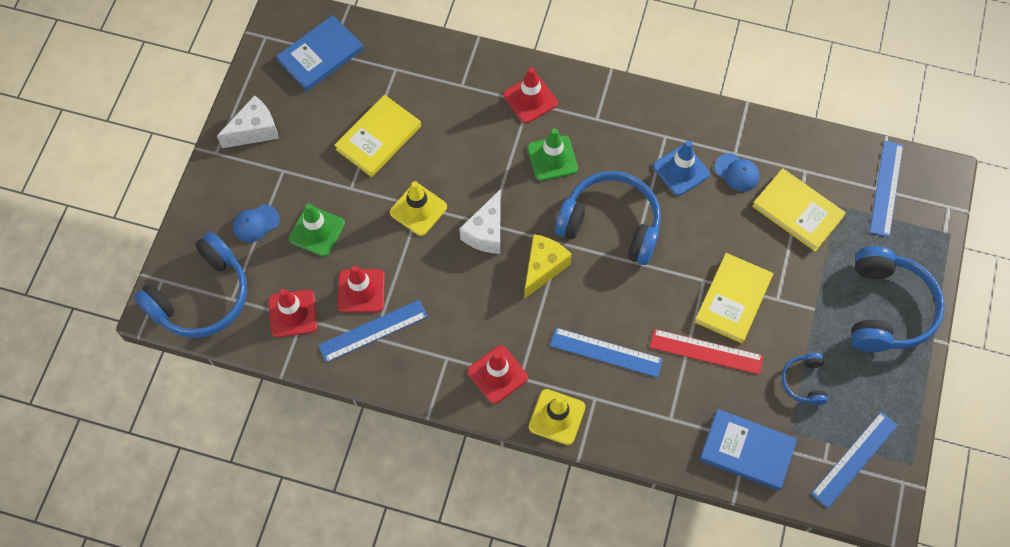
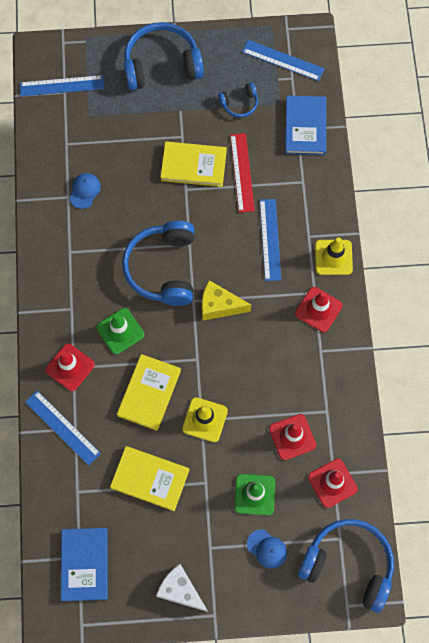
camera: 110 degrees left, 5 degrees up
(320, 55) = (85, 564): blue book -> blue book turned 60 degrees clockwise
(373, 331) = (321, 414): blue ruler -> blue ruler (62, 427)
(486, 232) = (205, 359): white cheese -> none
(681, 170) = (97, 231): blue traffic cone -> none
(797, 211) = (103, 140): yellow book -> yellow book (149, 393)

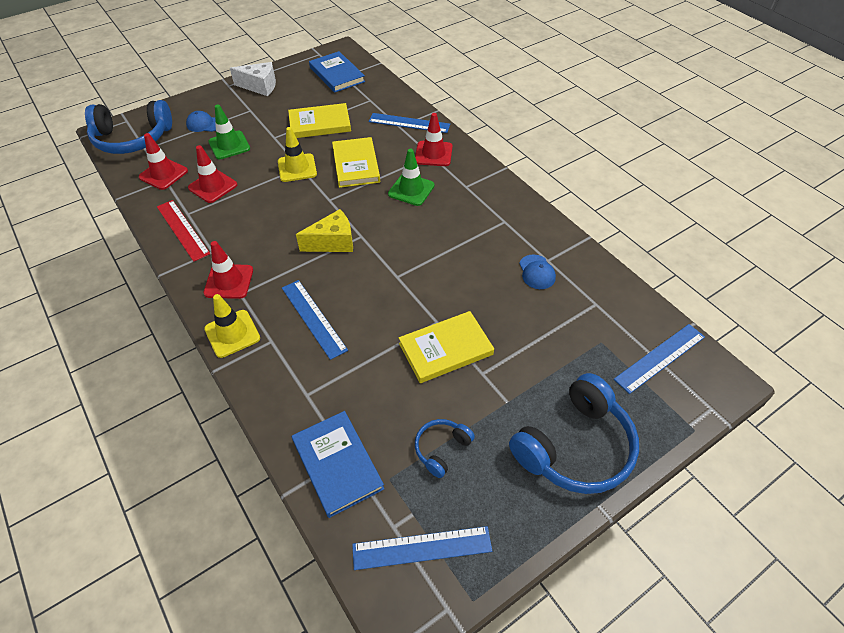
camera: 150 degrees right, 20 degrees down
(163, 268) = (408, 246): blue headphones -> none
(242, 172) = (386, 369): red ruler -> red ruler (183, 229)

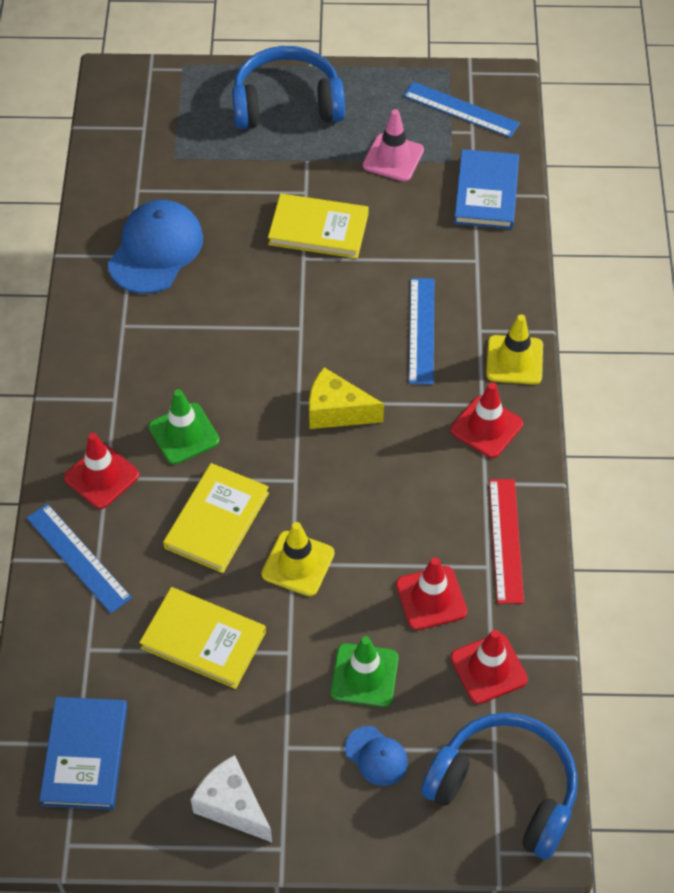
camera: 145 degrees left, 5 degrees up
(441, 449) = (393, 158): blue headphones -> pink traffic cone
(537, 272) = (155, 250): blue cap -> blue cap, size x1.99
(660, 358) = (141, 119): blue ruler -> none

